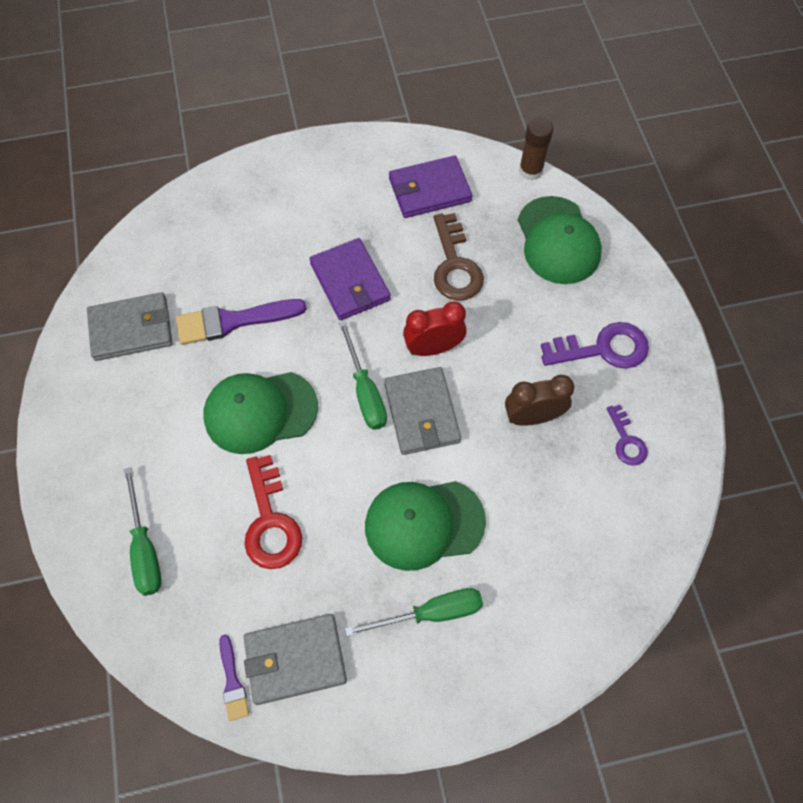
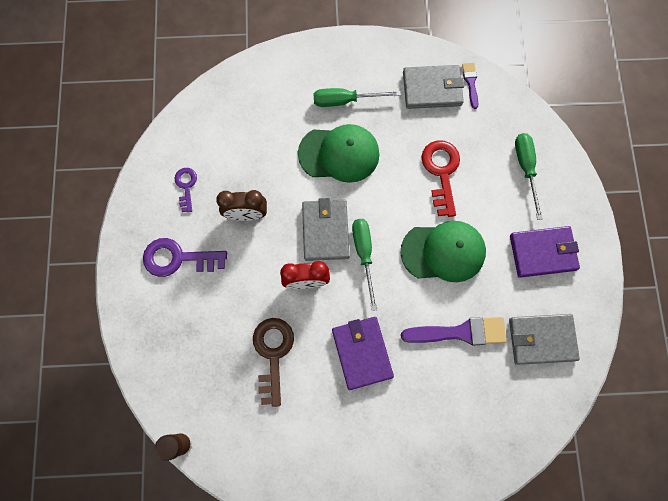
camera: 170 degrees left, 10 degrees up
(429, 190) = (277, 438): purple wallet -> purple wallet (543, 252)
(558, 241) = (181, 363): green cap -> none

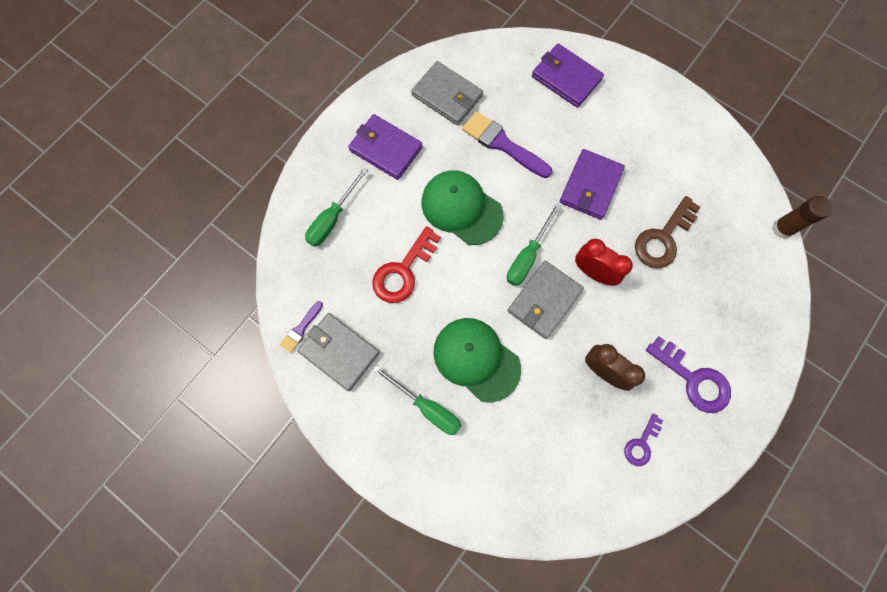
camera: 140 degrees left, 0 degrees up
(462, 443) = (566, 78): none -> purple wallet

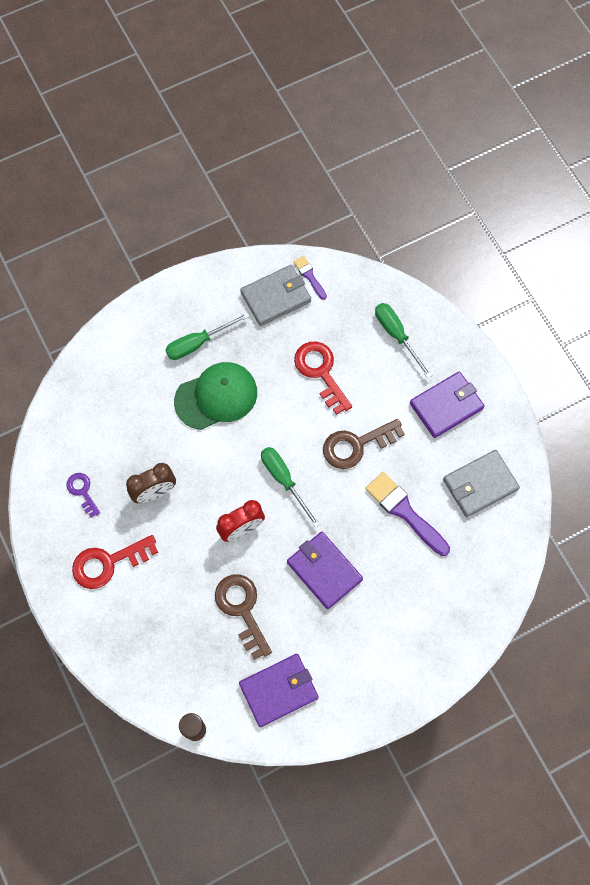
camera: 115 degrees right, 5 degrees down
(461, 208) = (356, 445): green cap -> brown key
(502, 144) = (404, 511): purple brush -> purple brush turned 105 degrees counterclockwise
(544, 300) = (237, 474): grey wallet -> none
(566, 78) = (451, 609): purple wallet -> purple wallet (279, 690)
(693, 379) = (108, 563): purple key -> red key

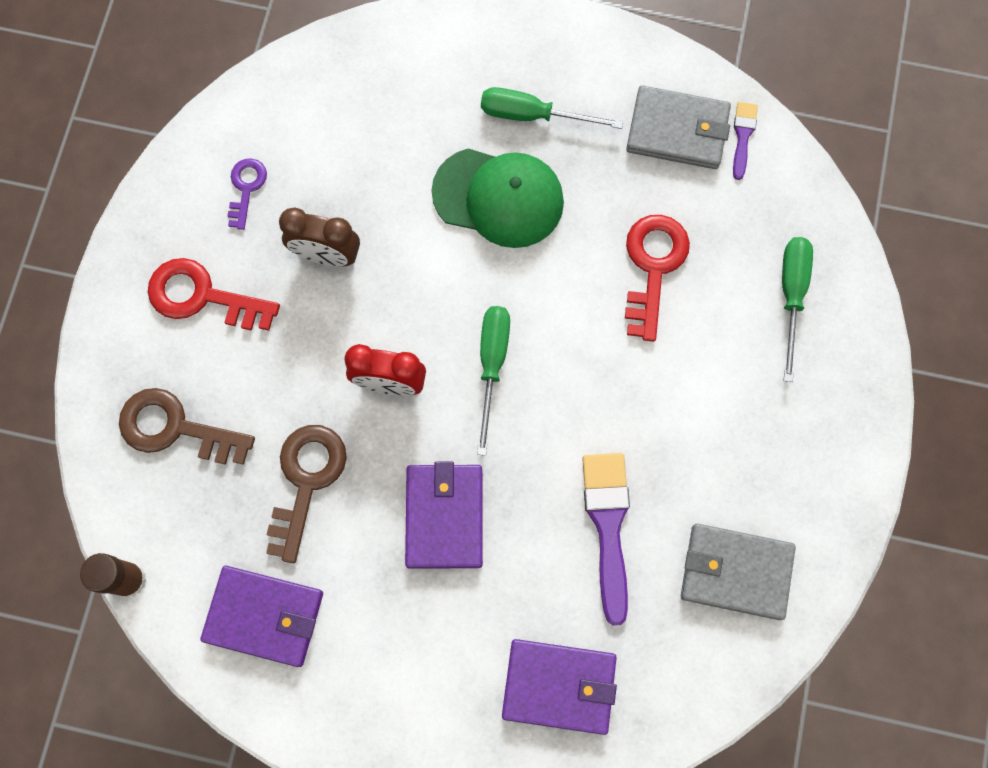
camera: 40 degrees right, 5 degrees up
(356, 445) = (619, 393): brown key -> brown key (175, 428)
(446, 406) = (779, 436): purple wallet -> purple wallet (559, 686)

